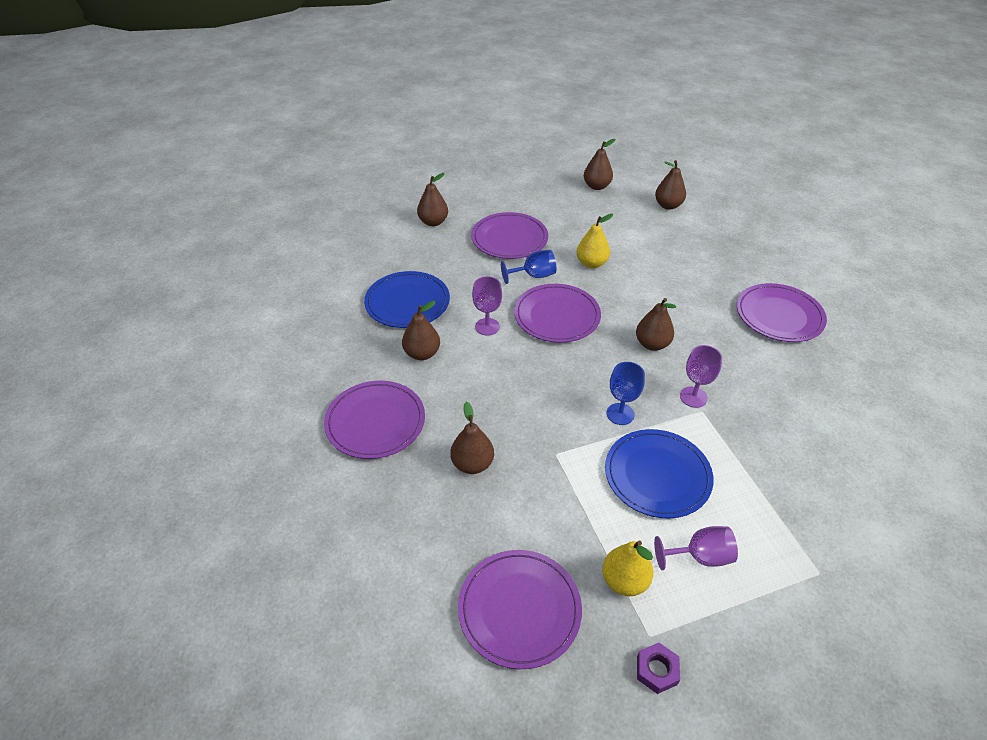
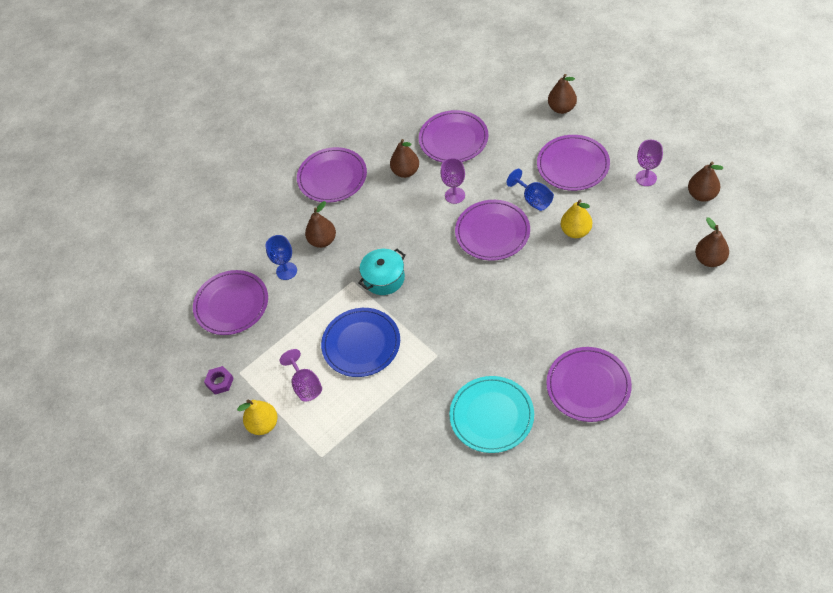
camera: 75 degrees right, 10 degrees up
(407, 302) = (453, 139): blue plate -> purple plate
(568, 422) = (384, 278): none -> turquoise pot
(620, 414) = (408, 306): blue goblet -> blue goblet (286, 271)
(624, 581) = (271, 349): yellow pear -> yellow pear (263, 424)
(652, 344) = (495, 303): brown pear -> none
(693, 397) = (449, 346): purple goblet -> purple goblet (646, 178)
(796, 393) = (491, 416): none -> turquoise plate

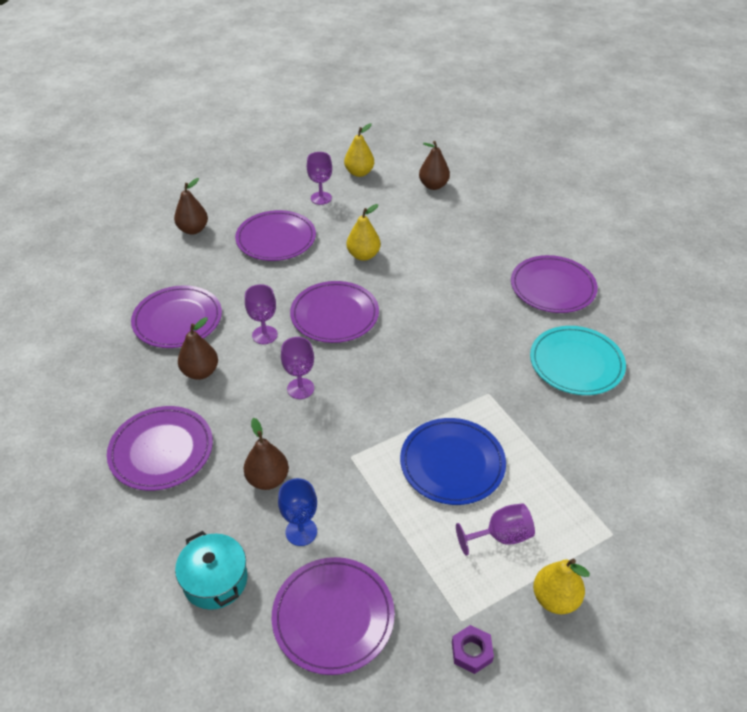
camera: 85 degrees left, 10 degrees down
(384, 278) = (359, 423): turquoise pot -> turquoise pot (215, 580)
(407, 234) = (300, 388): none -> purple goblet
(533, 199) = (306, 275): blue goblet -> none
(702, 195) = (359, 173): brown pear -> yellow pear

